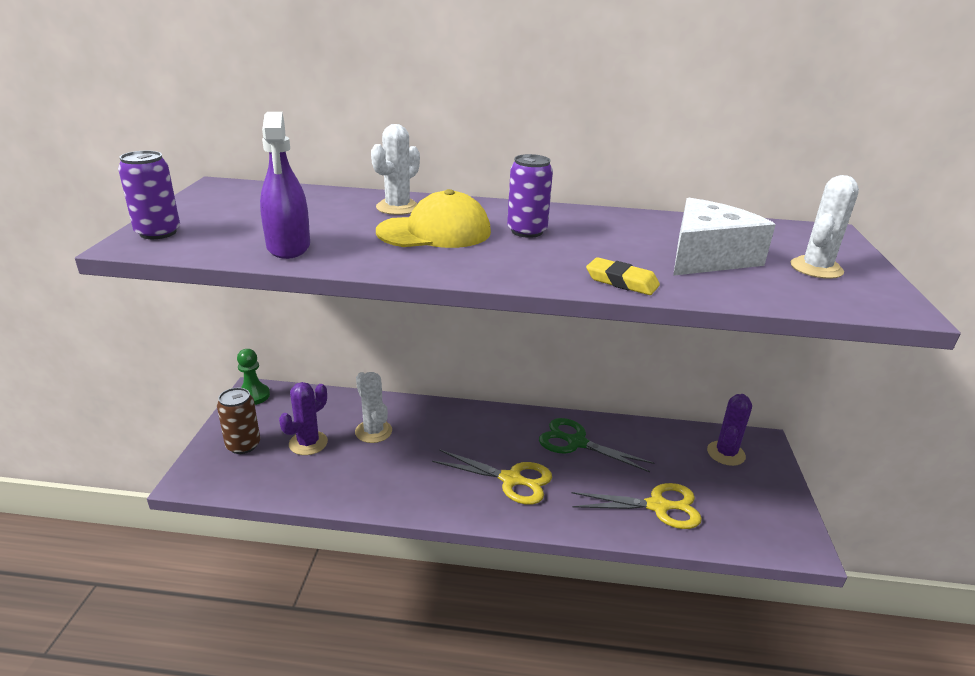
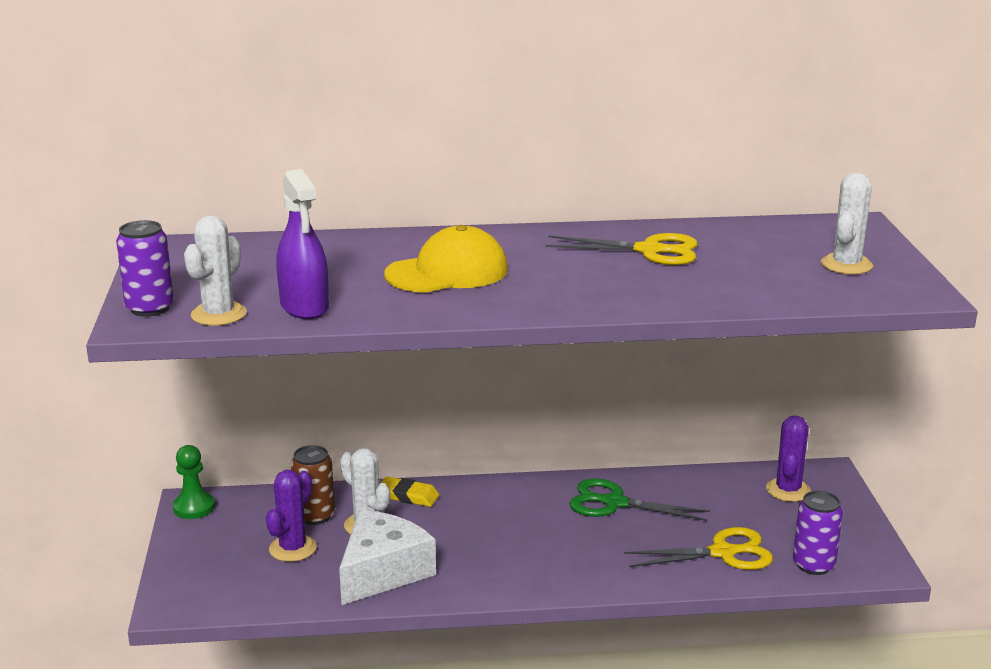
camera: 10 degrees left, 5 degrees down
(243, 445) = (213, 562): brown can -> brown can (315, 516)
(397, 207) = (389, 249): white cactus -> white cactus (219, 314)
(511, 480) = (551, 551): yellow scissors -> yellow scissors (649, 251)
(527, 231) = (544, 260): purple can -> purple can (813, 565)
(621, 281) = (661, 301): yellow eraser -> yellow eraser (408, 496)
(707, 257) = (738, 266): white cheese -> white cheese (382, 572)

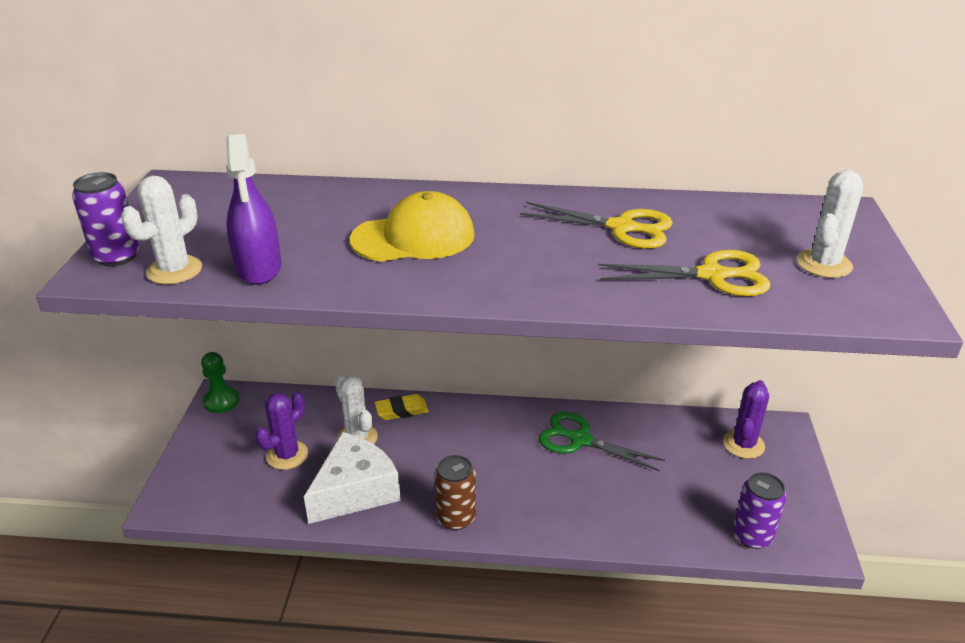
camera: 10 degrees right, 10 degrees up
(315, 516) = (316, 422): brown can -> brown can (456, 517)
(408, 496) = (401, 410): yellow eraser -> yellow eraser turned 45 degrees counterclockwise
(723, 553) = (668, 510): yellow scissors -> yellow scissors (712, 275)

